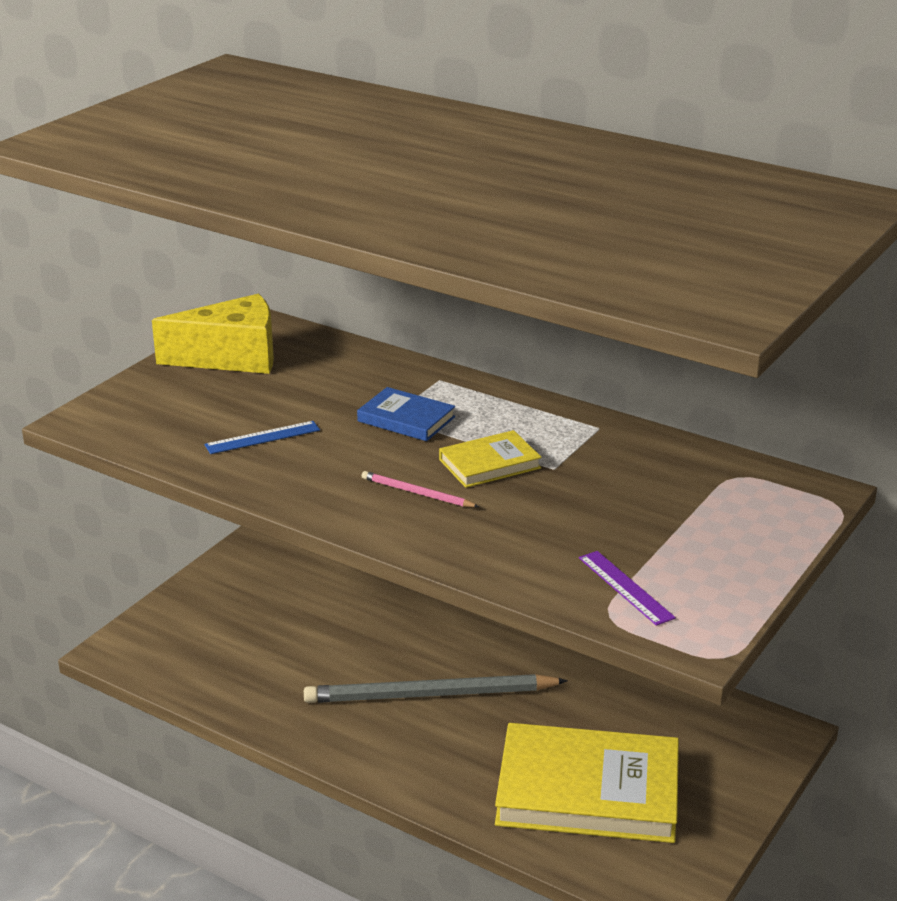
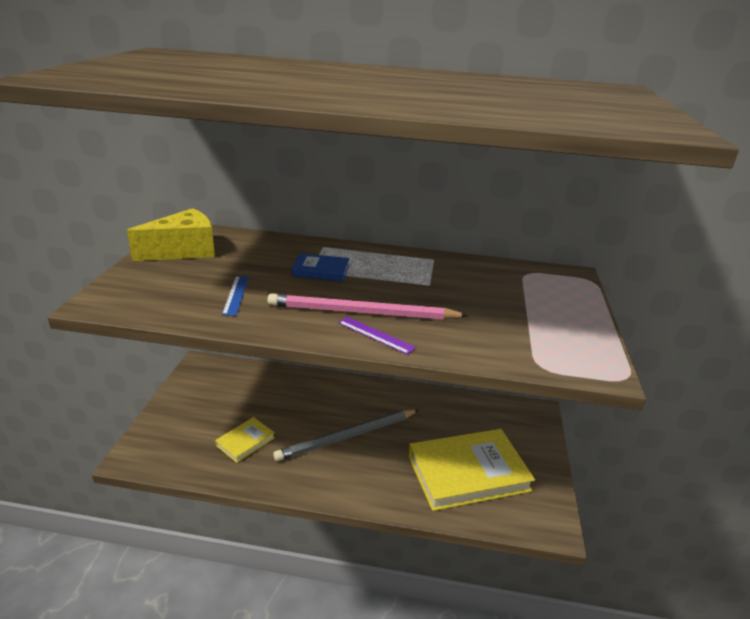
camera: 25 degrees left, 0 degrees up
(262, 437) = (236, 295): blue ruler -> blue ruler turned 45 degrees counterclockwise
(417, 493) = (362, 312): pink pencil -> pink pencil, size x2.27
(489, 464) = (391, 288): yellow book -> yellow book (245, 441)
(625, 587) = (533, 346): purple ruler -> purple ruler (375, 335)

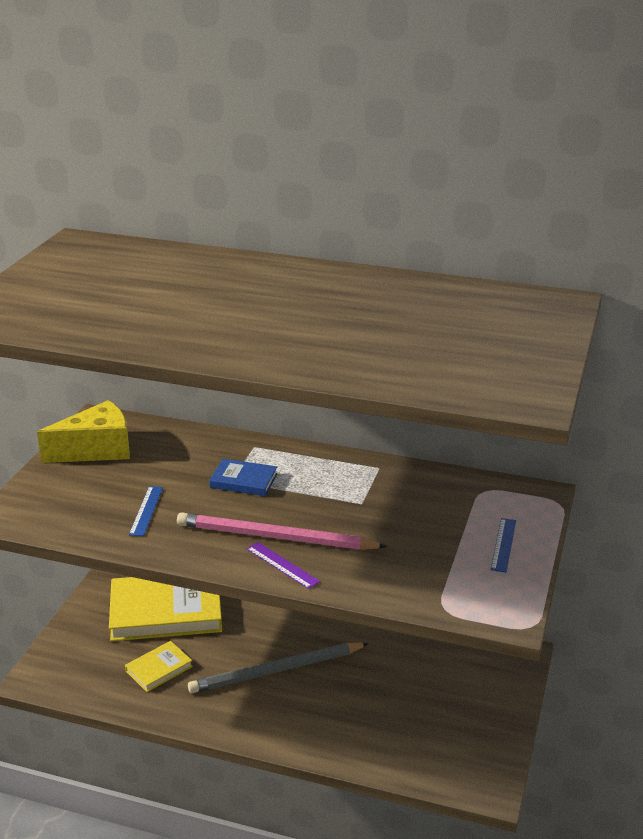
camera: 10 degrees right, 0 degrees up
(467, 472) = (408, 721): yellow book -> yellow book (166, 611)
(564, 312) = (503, 544): none -> blue ruler

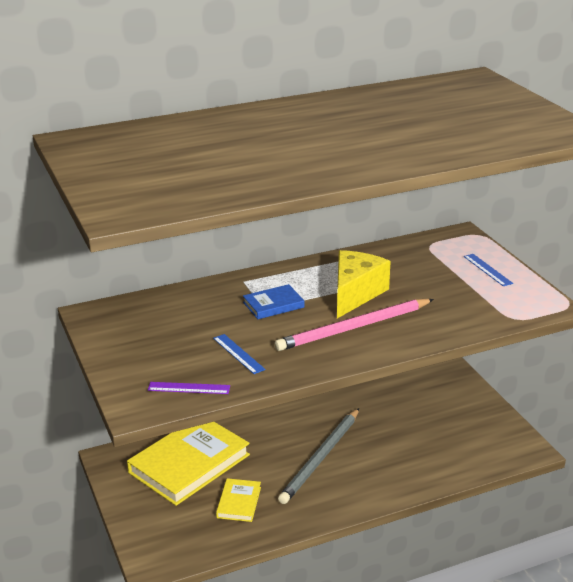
camera: 40 degrees left, 0 degrees up
(97, 450) = (127, 333): yellow cheese -> yellow cheese (355, 294)
(282, 565) = (386, 341): purple ruler -> purple ruler (189, 388)

